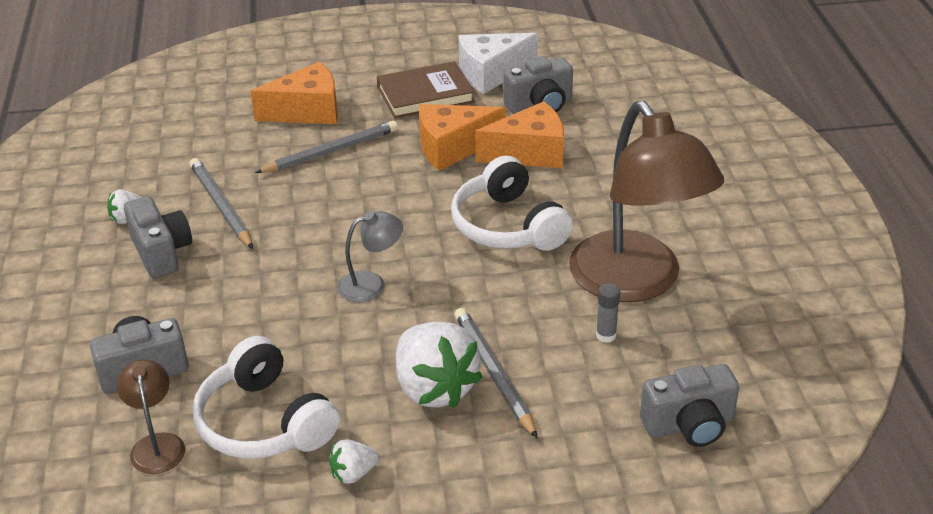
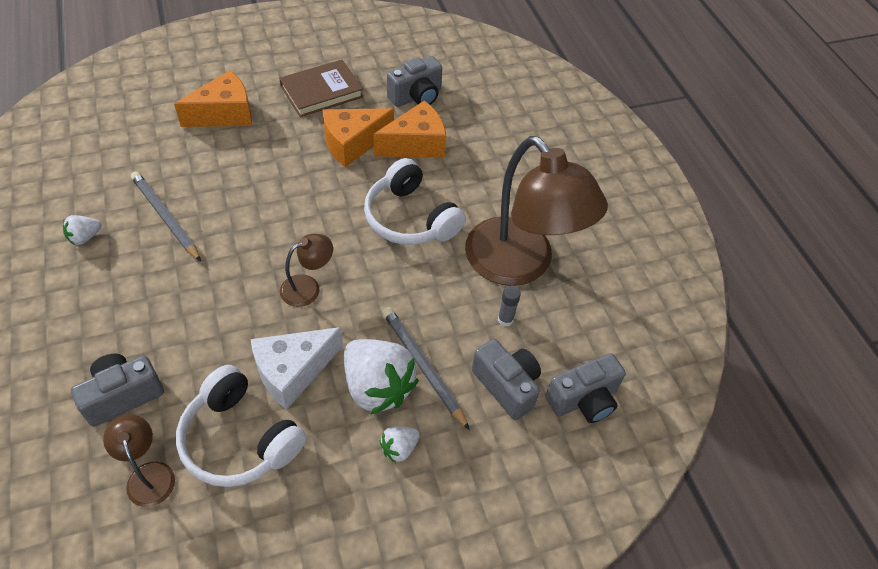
camera: 15 degrees left, 15 degrees up
(161, 252) = (120, 271): grey camera -> grey camera (506, 386)
(331, 151) = (251, 154): grey pencil -> none
(353, 473) = (324, 482): white strawberry -> white strawberry (399, 448)
(371, 284) = (308, 287): grey lamp -> brown lamp
(491, 74) = (372, 68): white cheese -> white cheese (293, 372)

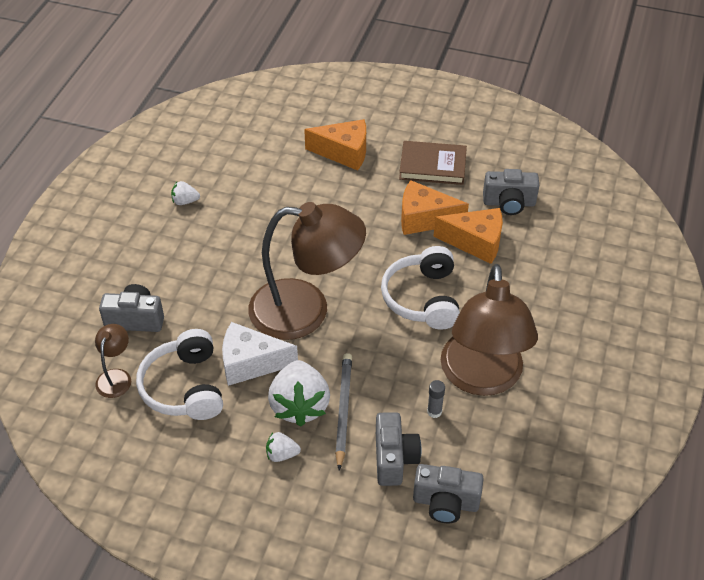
camera: 40 degrees right, 5 degrees down
(166, 217) = (246, 212): grey pencil -> none
(308, 287) = (306, 310): brown lamp -> brown lamp, size x2.34

